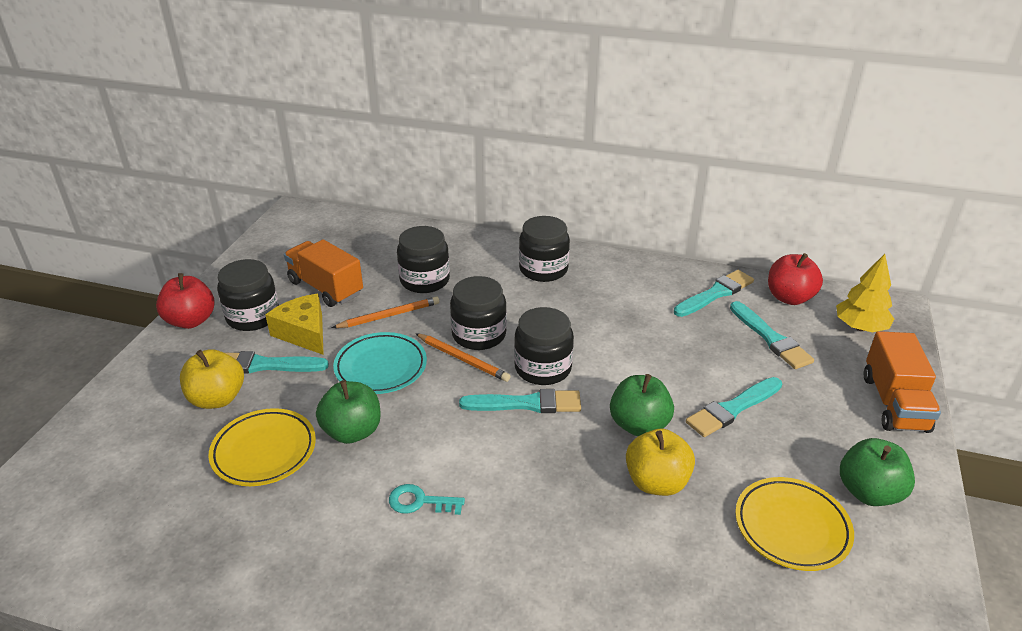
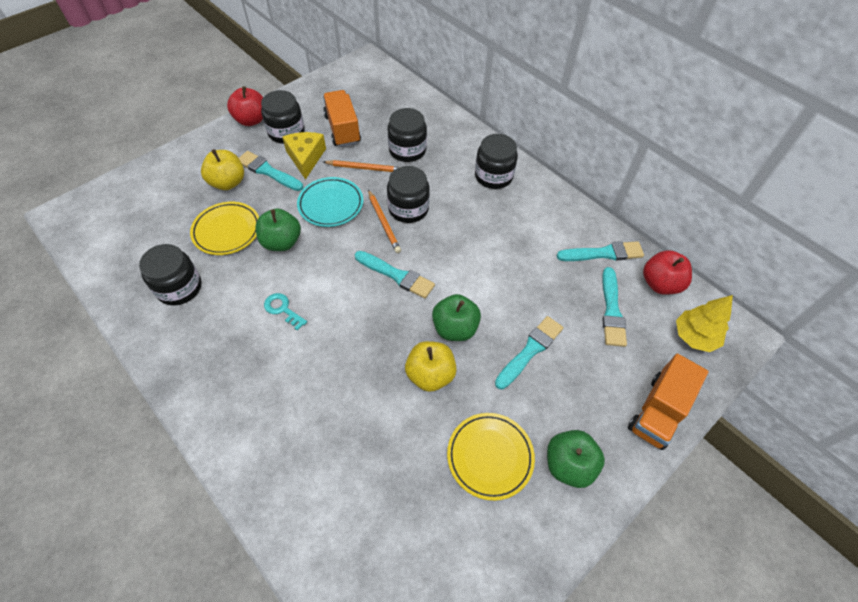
camera: 30 degrees right, 20 degrees up
(543, 368) = (428, 254): black jar -> black jar (179, 288)
(732, 409) = (530, 350): turquoise brush -> turquoise brush turned 135 degrees clockwise

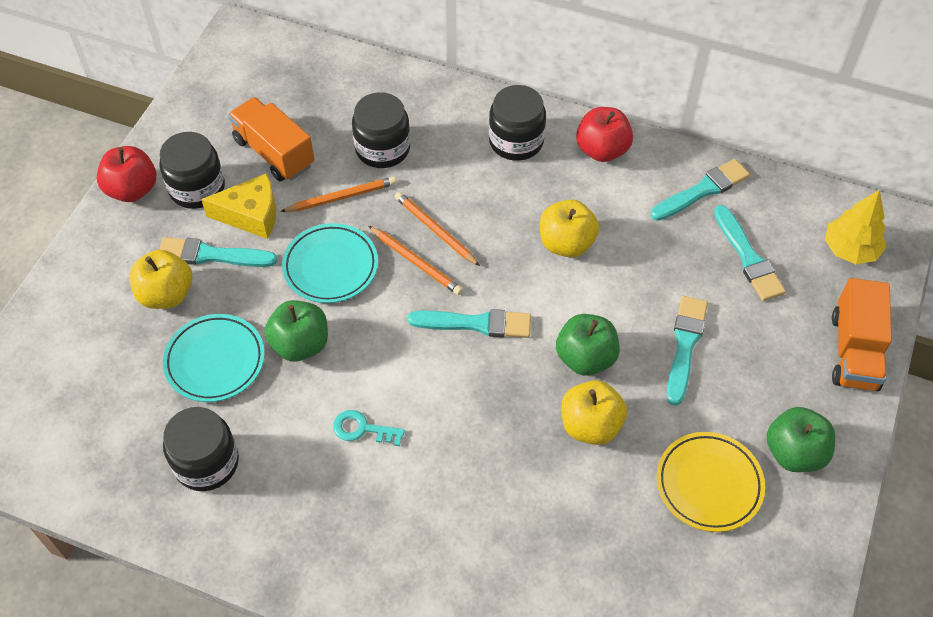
camera: 25 degrees left, 0 degrees up
(227, 231) = (215, 361): yellow plate -> turquoise plate
(305, 158) = (251, 215): yellow cheese -> yellow cheese turned 120 degrees clockwise
(408, 209) = (435, 230): black jar -> orange pencil
(487, 250) = (566, 243): none -> yellow apple
(660, 284) = (784, 202): red apple -> red apple (602, 150)

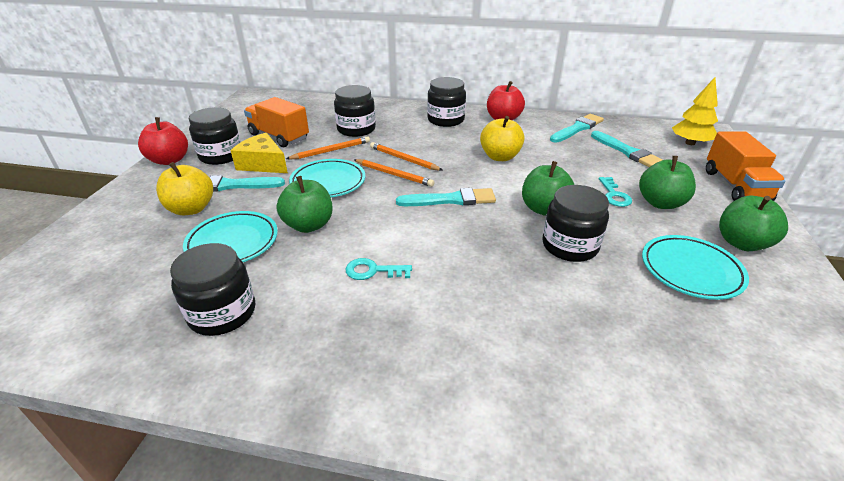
camera: 10 degrees left, 20 degrees down
(251, 215) = (263, 164): yellow cheese -> yellow cheese turned 135 degrees counterclockwise
(590, 425) = (570, 246): yellow apple -> black jar
(685, 345) = (614, 195): turquoise brush -> turquoise key
(709, 484) = (691, 270): yellow plate -> turquoise plate
(736, 369) = (660, 203): none -> green apple

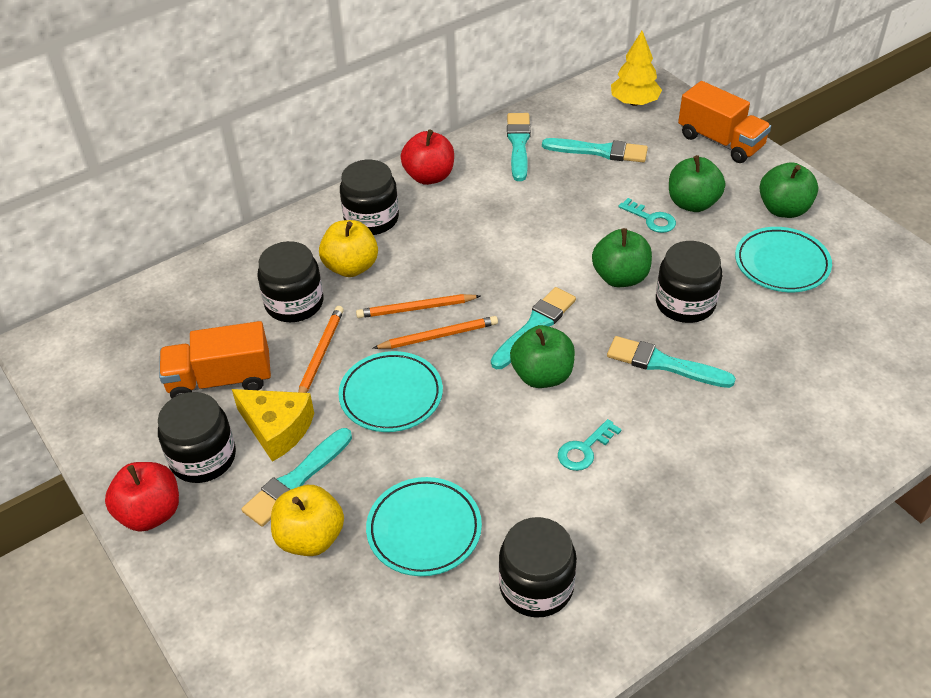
camera: 45 degrees left, 10 degrees up
(263, 164) = (277, 429): yellow cheese -> yellow cheese turned 135 degrees counterclockwise
(309, 225) = (459, 455): green apple -> green apple (542, 375)
(500, 157) = (501, 237): yellow apple -> yellow apple (351, 267)
(500, 265) = (664, 364): none -> turquoise brush

